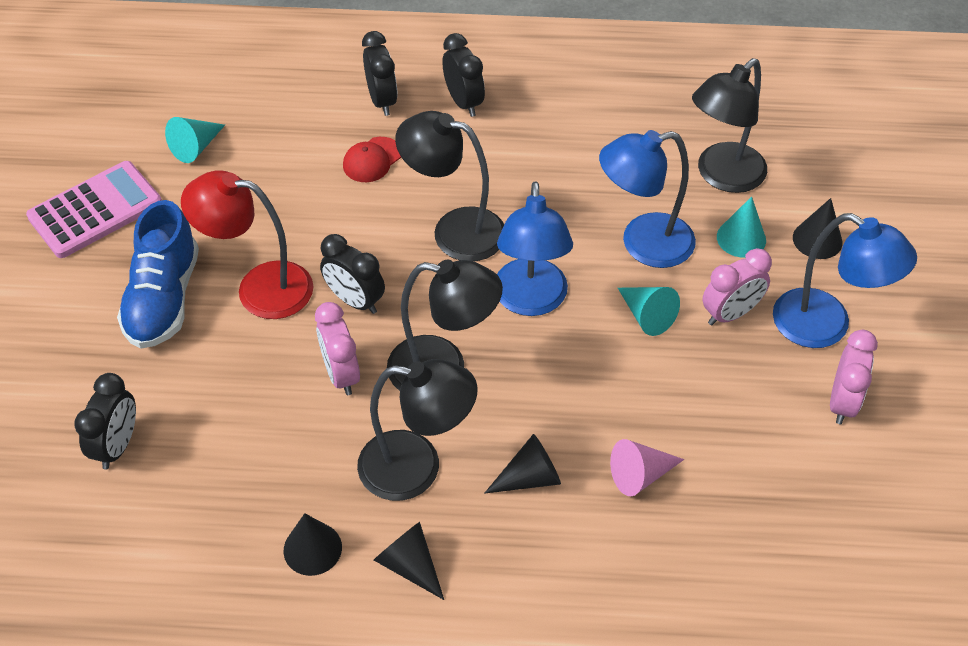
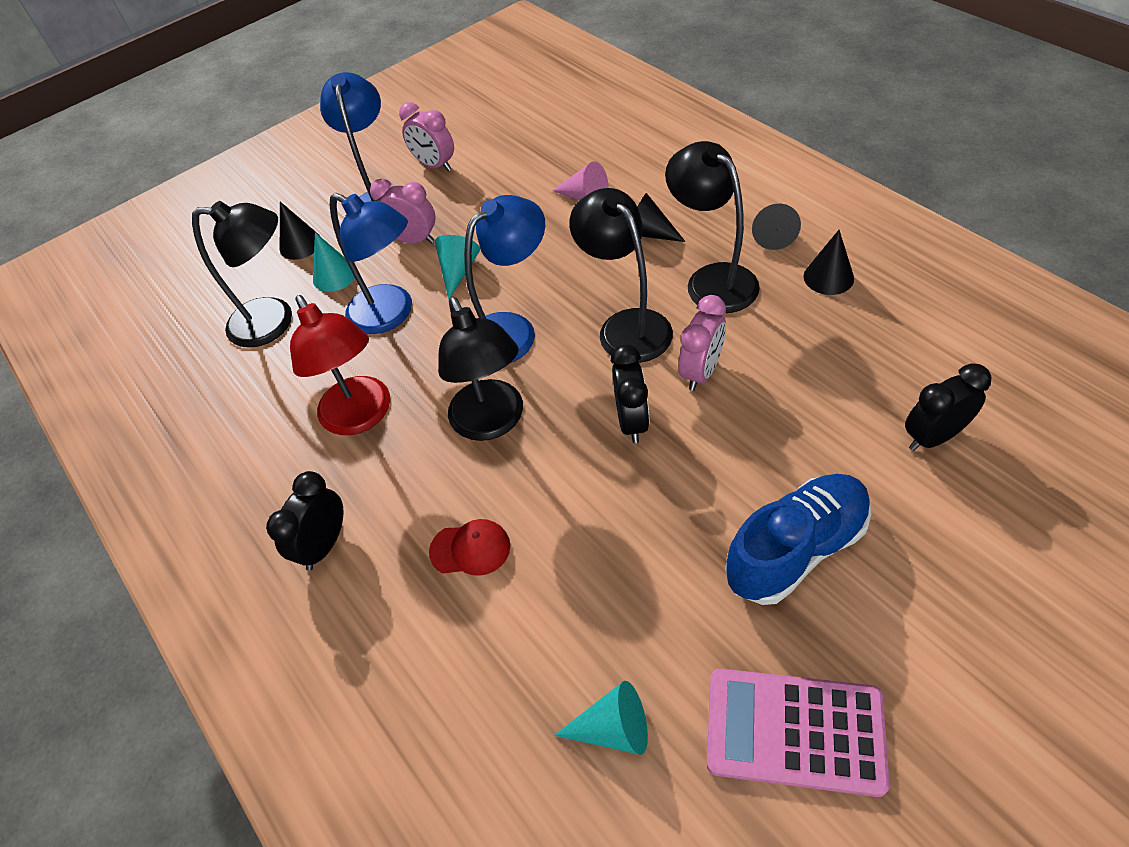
camera: 125 degrees left, 0 degrees up
(259, 288) = (698, 493): red lamp -> red lamp (361, 417)
(382, 101) = (381, 615): black clock -> none
(842, 402) = (435, 165): pink clock -> pink clock turned 120 degrees counterclockwise

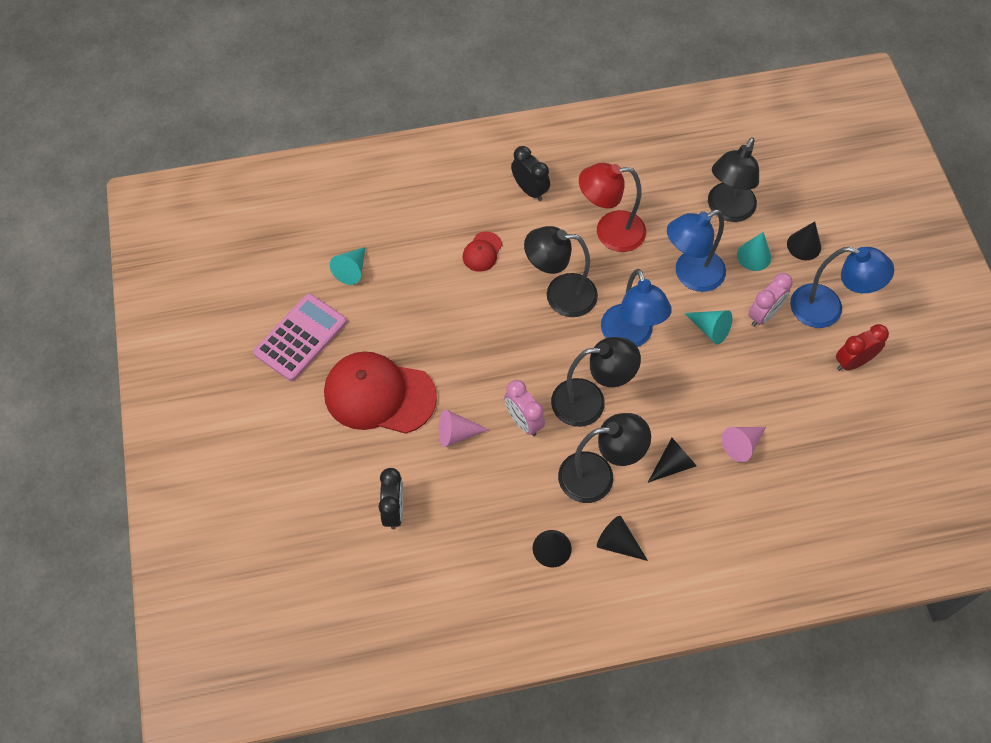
camera: 110 degrees right, 10 degrees up
(435, 165) = (852, 362): pink clock -> red clock
(632, 421) = (512, 364): black clock -> none
(774, 428) = (457, 433): none -> pink cone
(796, 549) = (379, 395): blue shoe -> red cap

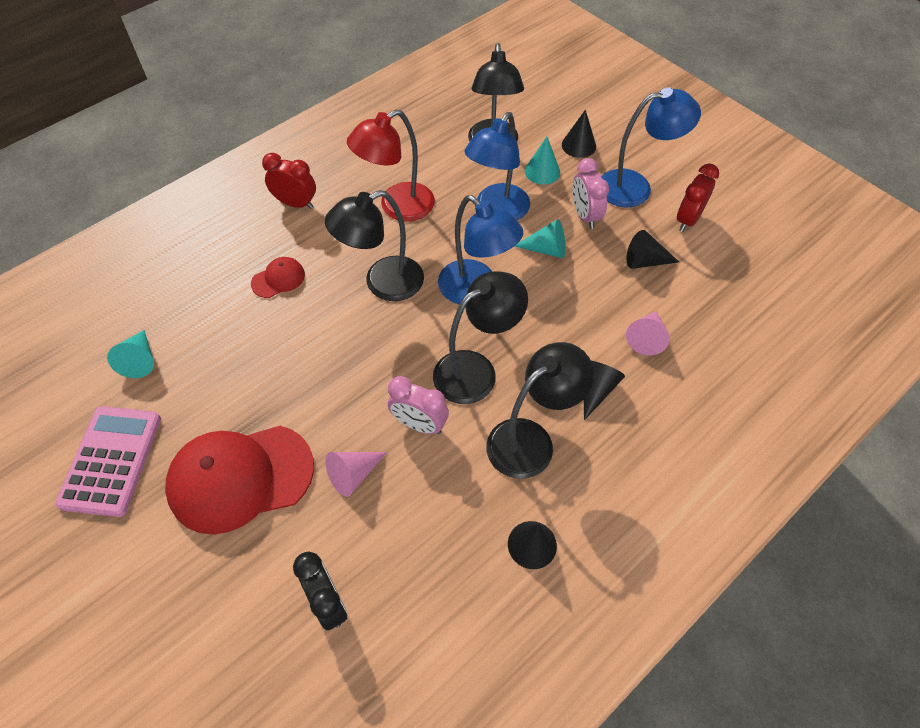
camera: 30 degrees left, 5 degrees down
(482, 252) = (278, 279): red cap -> red cap turned 120 degrees counterclockwise
(530, 190) = (296, 203): black clock -> red clock
(618, 543) = (596, 499): black cone -> black cone (645, 261)
(763, 315) = (585, 215): pink clock -> pink clock turned 150 degrees clockwise

